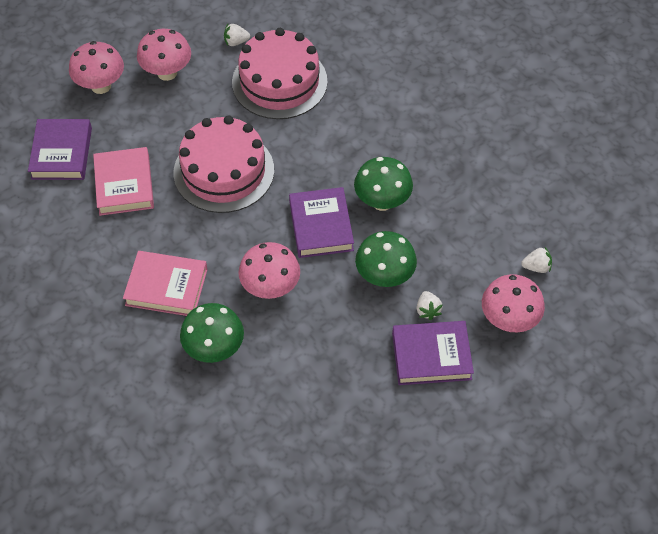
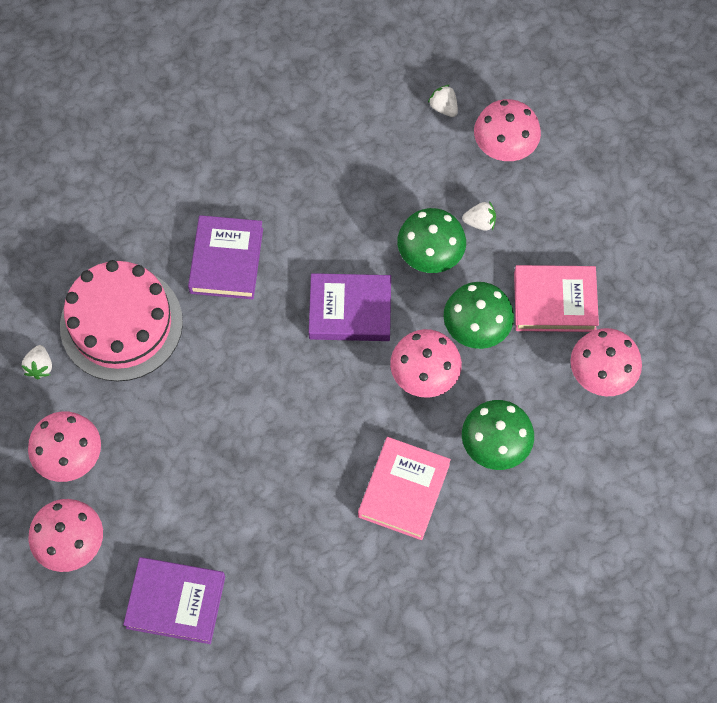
camera: 80 degrees left, 10 degrees up
(124, 185) = (244, 527): pink book -> pink book (554, 302)
(224, 171) = (248, 407): pink cake -> none
(295, 426) = (600, 375): none -> pink mushroom
(382, 202) = (329, 241): green mushroom -> green mushroom (476, 329)
(431, 356) = (535, 230): purple book -> purple book (226, 260)
(536, 267) = (443, 107): white strawberry -> white strawberry turned 45 degrees counterclockwise

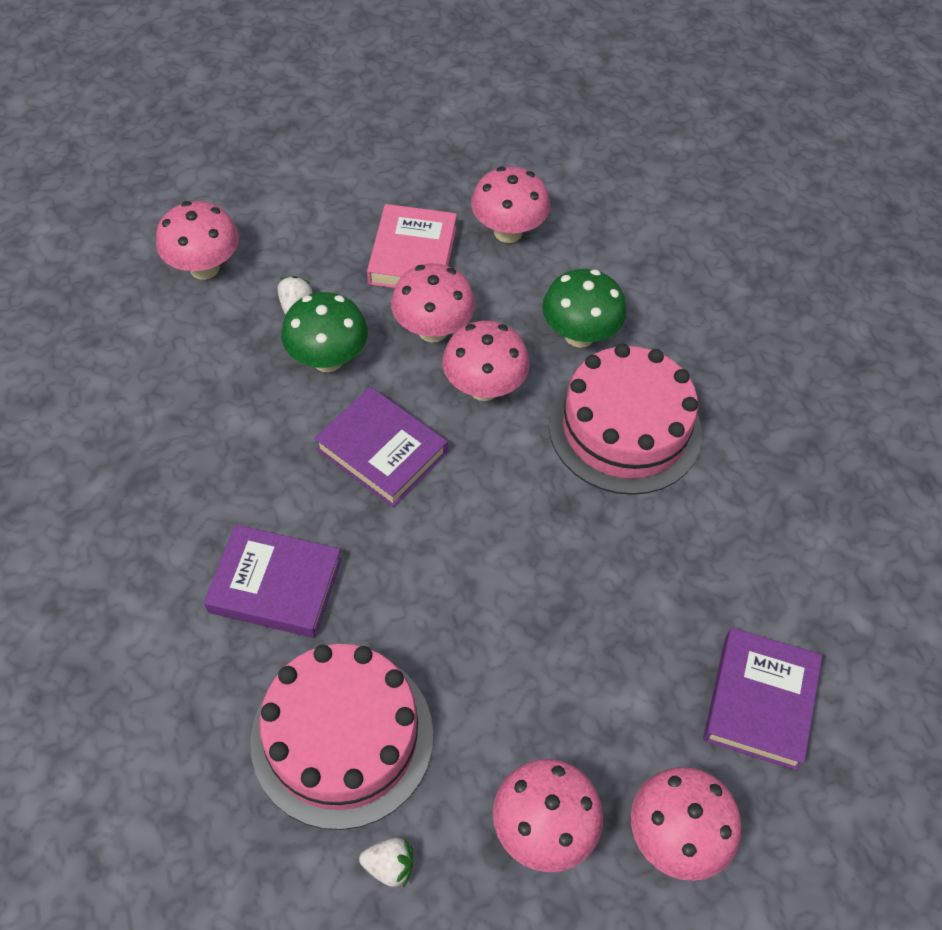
camera: 85 degrees left, 10 degrees down
(350, 310) = (382, 451): purple book -> purple book turned 60 degrees counterclockwise
(404, 490) = (624, 428): pink book -> pink cake
(443, 107) = (127, 316): white strawberry -> none
(476, 329) = (433, 330): green mushroom -> pink mushroom

